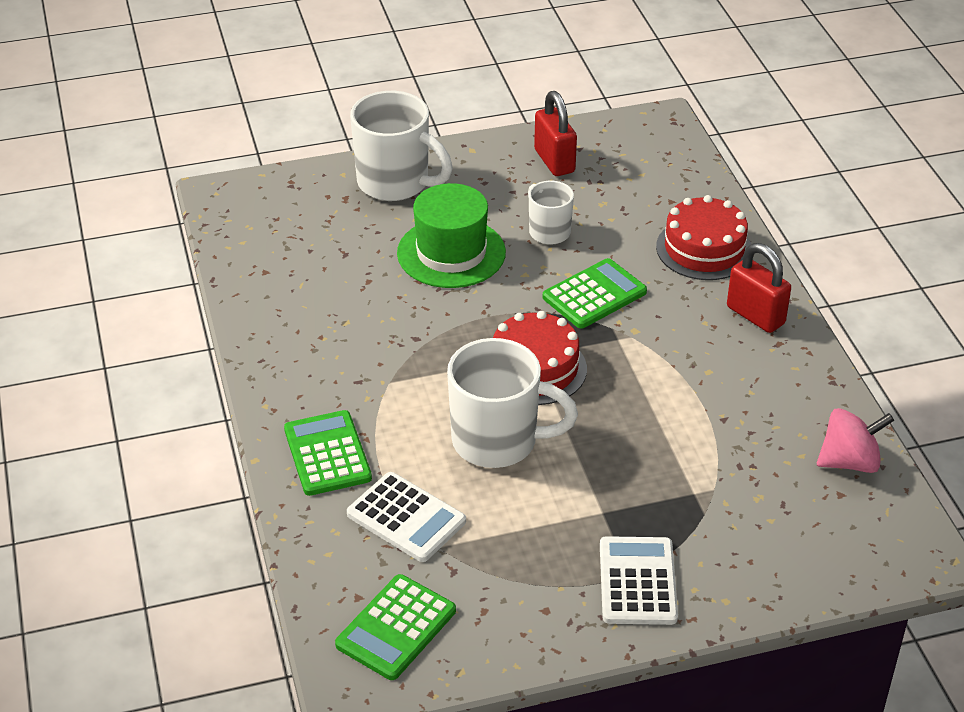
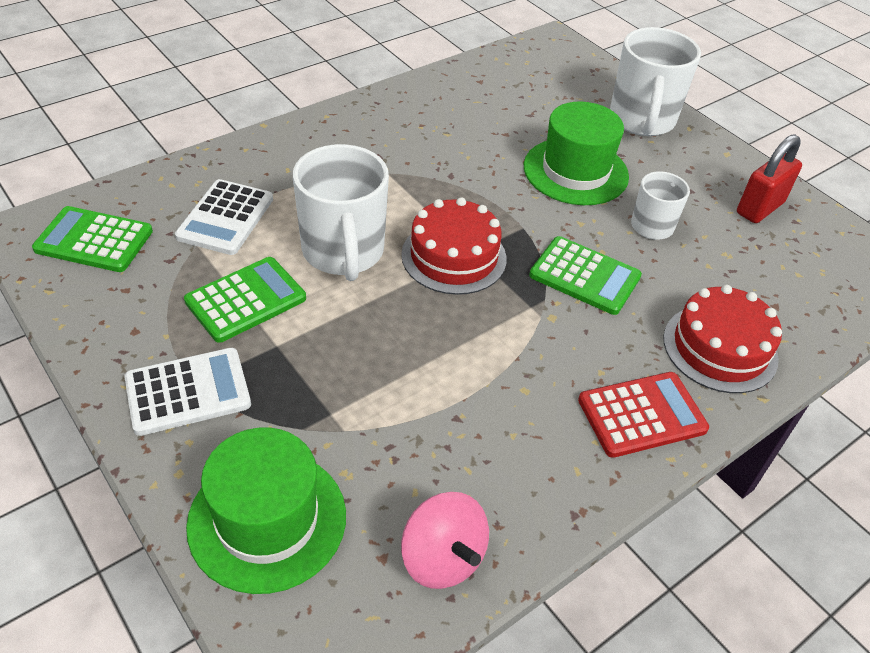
camera: 65 degrees right, 5 degrees up
(327, 454) = (285, 158): green calculator -> green calculator (246, 300)
(755, 315) = (642, 415): red padlock -> red calculator
(788, 553) = (267, 520): none -> green hat

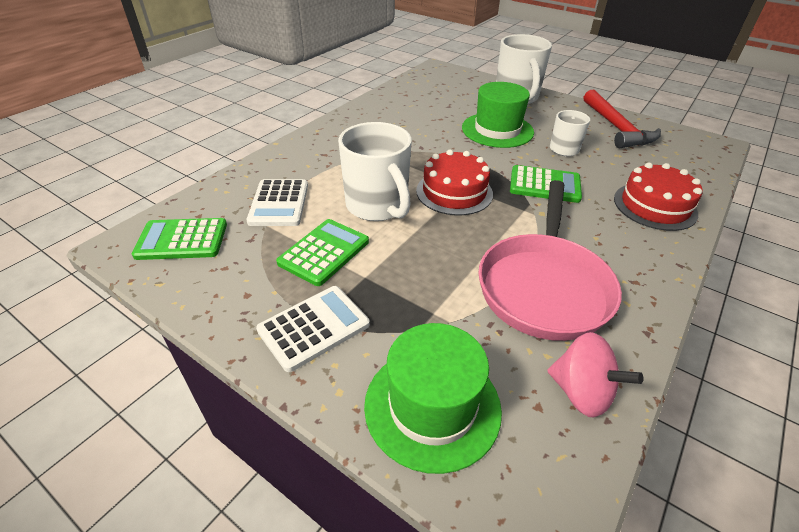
camera: 15 degrees left, 5 degrees down
(485, 418) = (544, 286): none -> pink pan
(642, 415) = (640, 257): red calculator -> none
(760, 208) = (616, 128): red padlock -> red hammer

